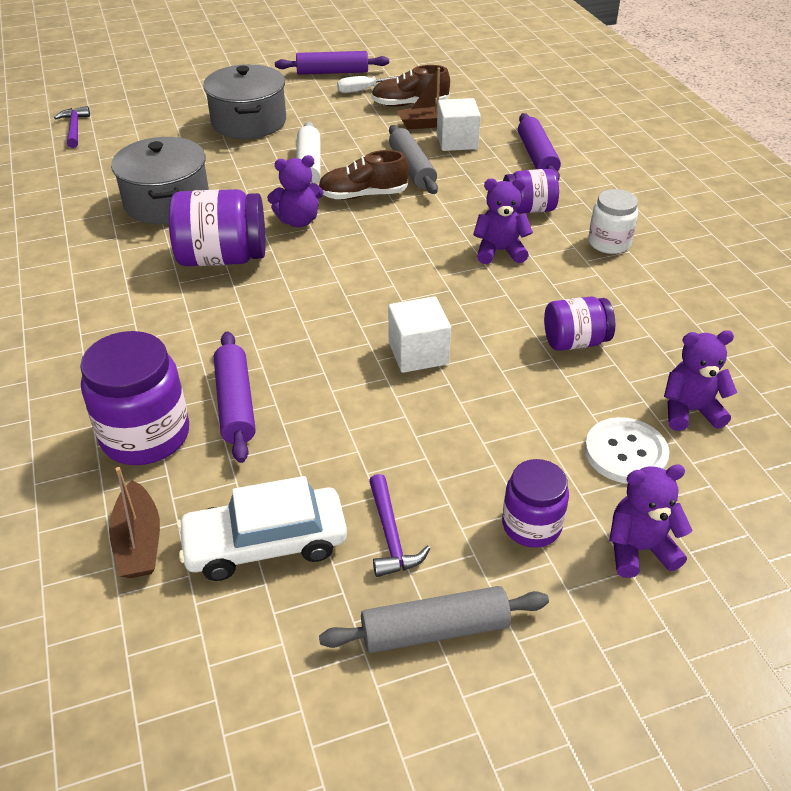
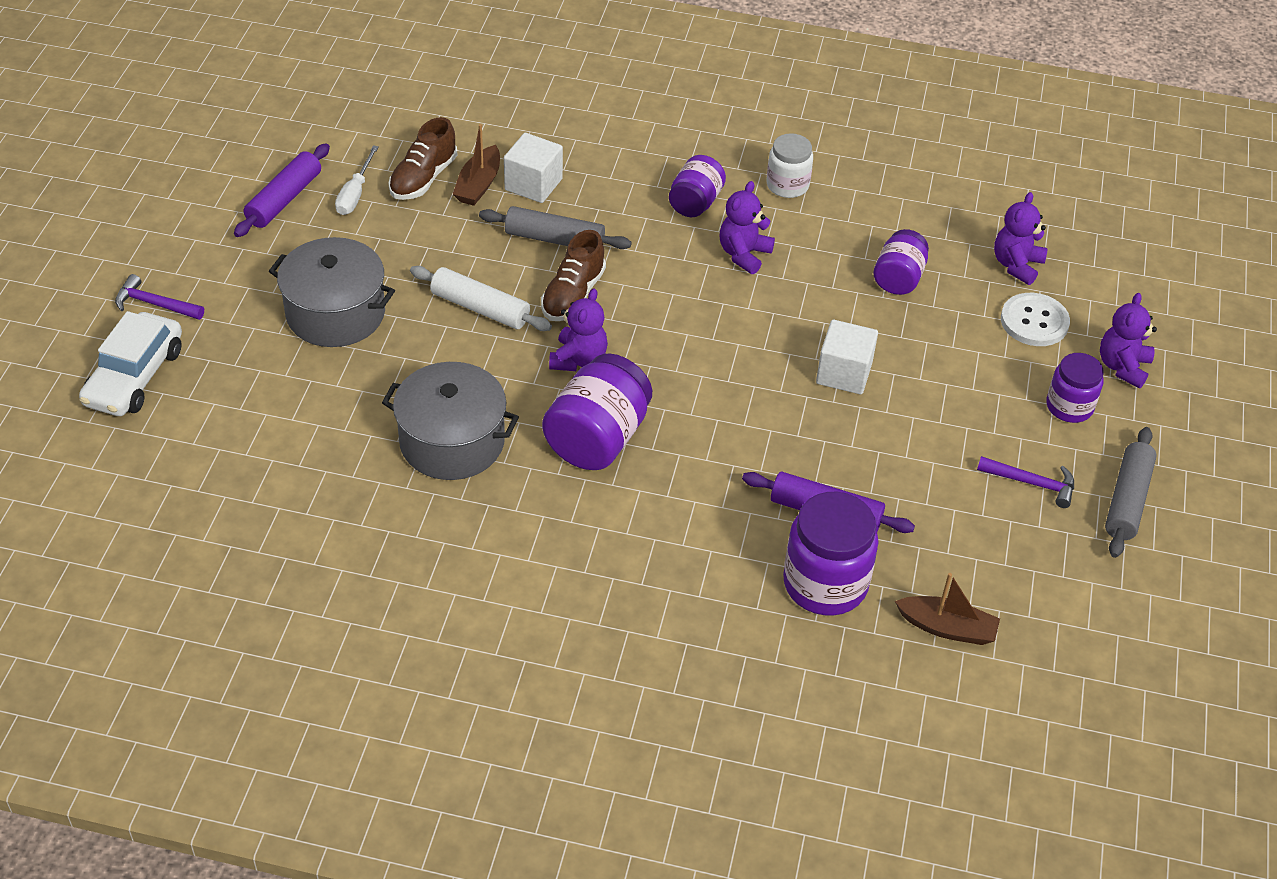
camera: 60 degrees left, 5 degrees up
(74, 128) = (198, 464): purple hammer -> purple hammer (155, 304)
(265, 543) = (996, 555): white car -> white car (134, 376)
(537, 156) = (613, 149): purple rolling pin -> none

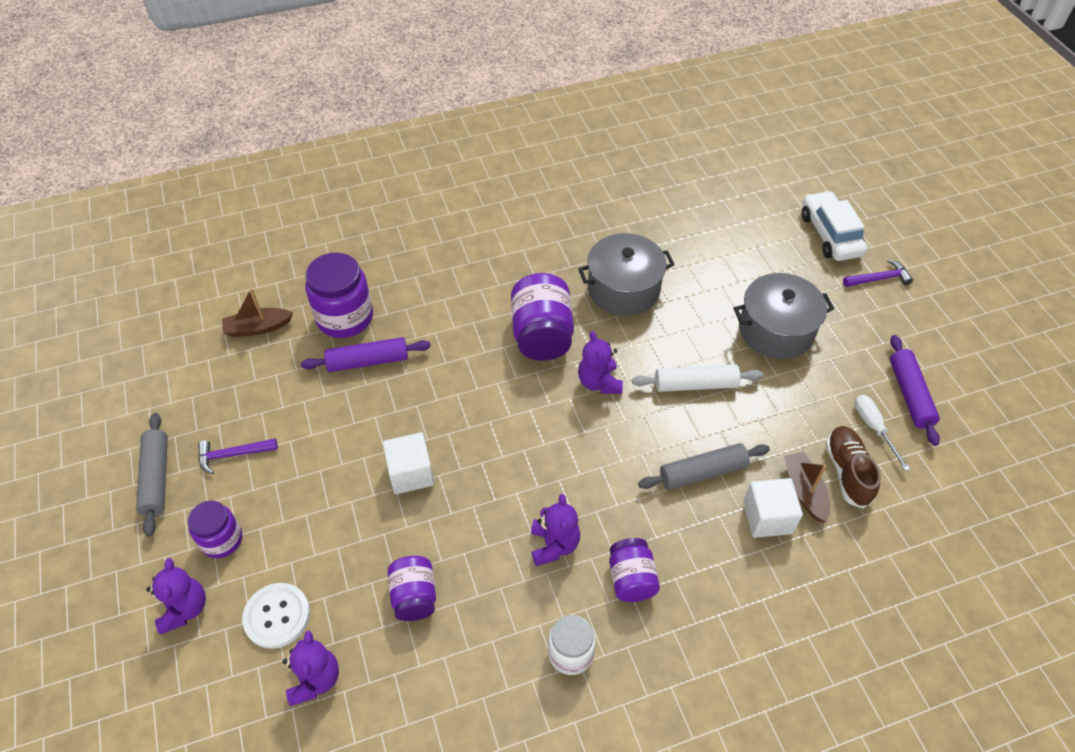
camera: 150 degrees right, 5 degrees up
(573, 295) = (646, 430): brown shoe -> none

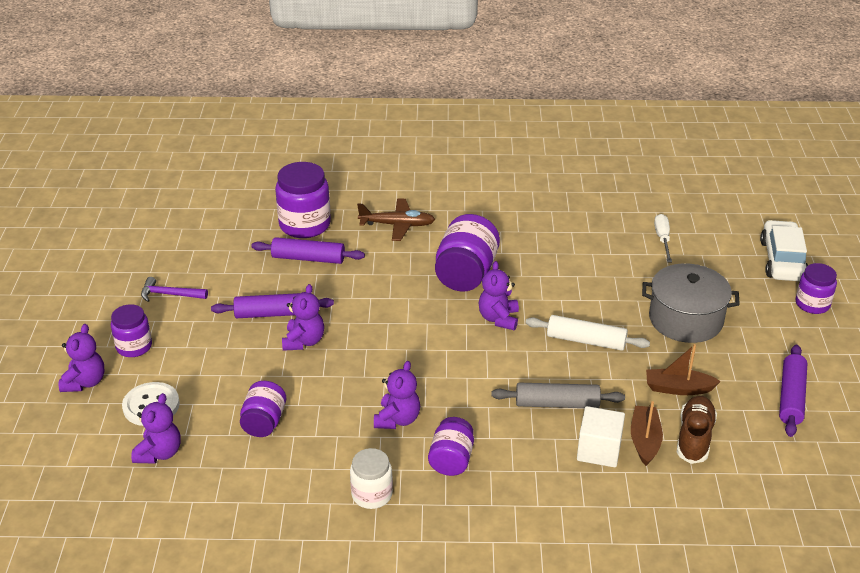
camera: 20 degrees right, 15 degrees down
(156, 478) = (105, 295): grey rolling pin -> none
(258, 328) = (231, 216): brown boat -> brown boat (678, 388)
(361, 446) = (273, 313): none -> purple rolling pin
(411, 473) = (304, 341): white cube -> purple teddy bear
(444, 291) = (397, 225): none -> brown plane
(623, 289) = (558, 258): grey pot -> none
(874, 428) = (739, 413): white screwdriver -> white screwdriver (662, 239)
(879, 279) = (812, 304): purple hammer -> purple jar

